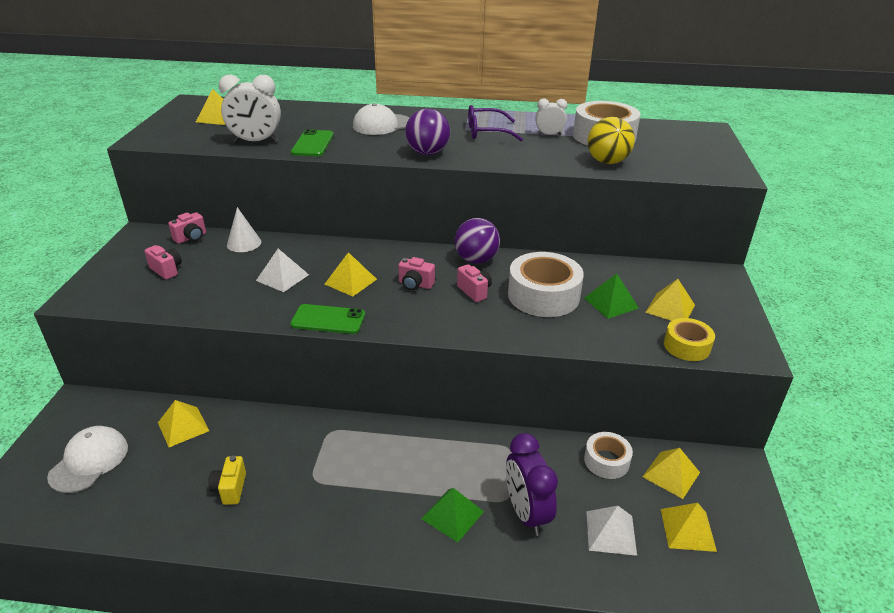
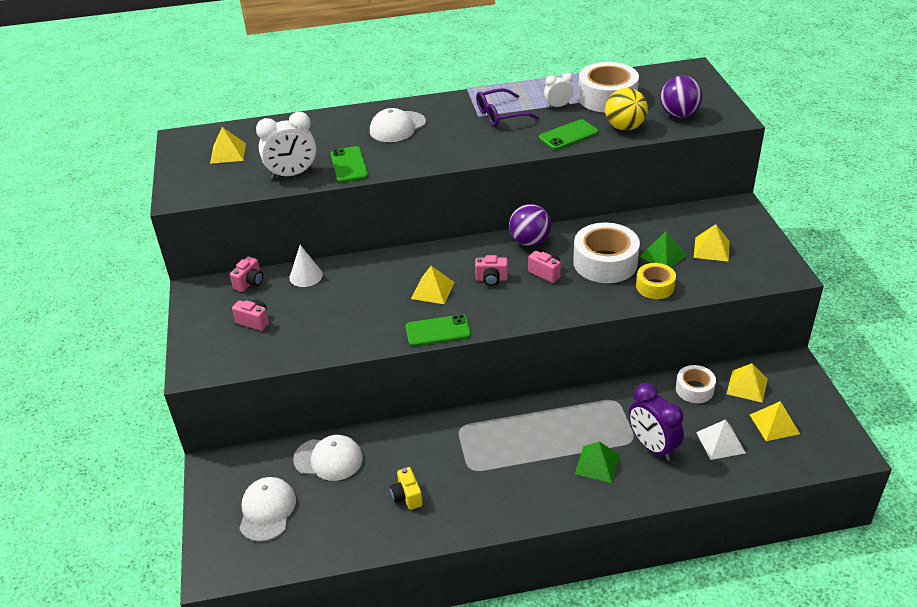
camera: 15 degrees left, 5 degrees up
(183, 426) = (328, 459): yellow pyramid -> white cap
(282, 277) = (368, 301): white pyramid -> none
(427, 153) = (463, 152): purple ball -> purple ball (679, 115)
(543, 158) = (568, 135): none -> green phone
(687, 346) = (737, 280): yellow tape -> yellow tape (655, 286)

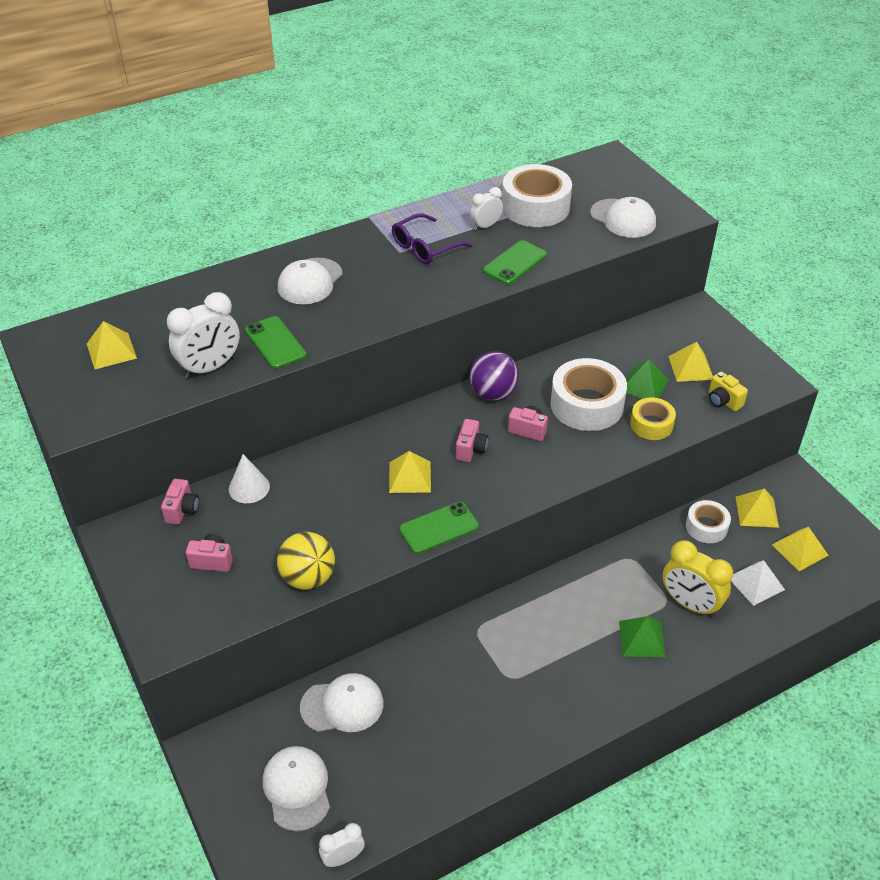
camera: 20 degrees left, 5 degrees up
(279, 569) = (343, 858): none -> white clock
(407, 496) = (452, 729): yellow camera -> yellow camera (723, 401)
(491, 279) = (471, 449): pink camera -> pink camera turned 60 degrees counterclockwise
(624, 127) = (572, 243): yellow ball -> yellow ball (308, 578)
(652, 446) = (690, 604): purple clock -> yellow clock
(679, 115) = (623, 218): purple ball -> white cap

